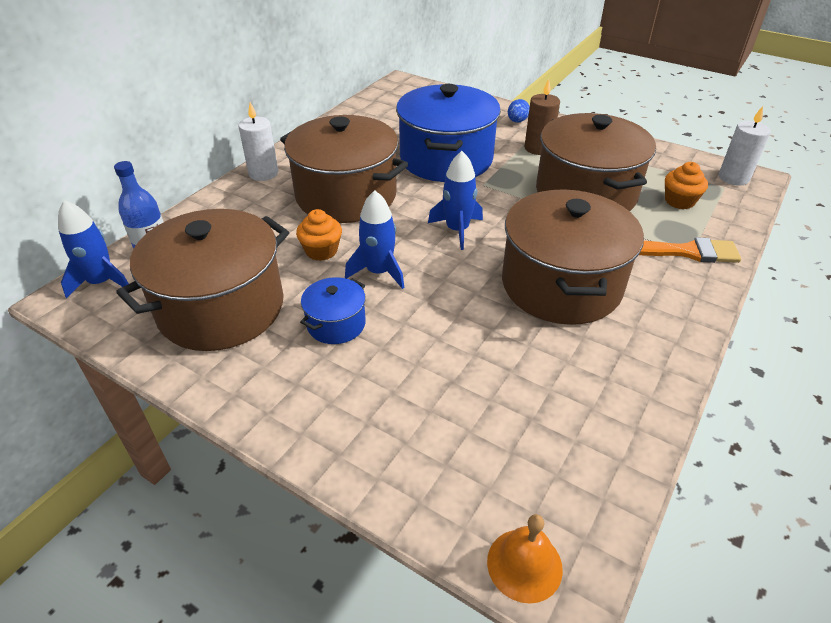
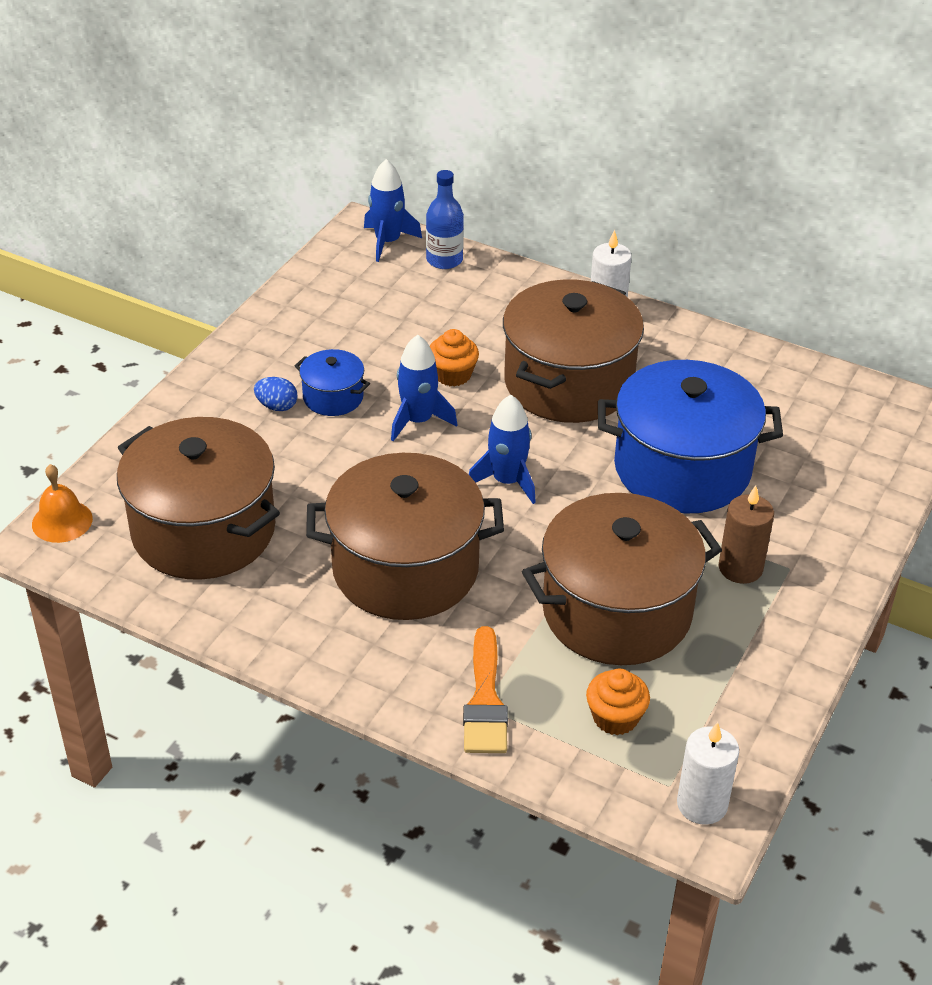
camera: 85 degrees right, 0 degrees up
(221, 308) = (354, 321): brown pot -> brown pot (204, 530)
(517, 121) = (826, 548): blue egg -> blue egg (277, 406)

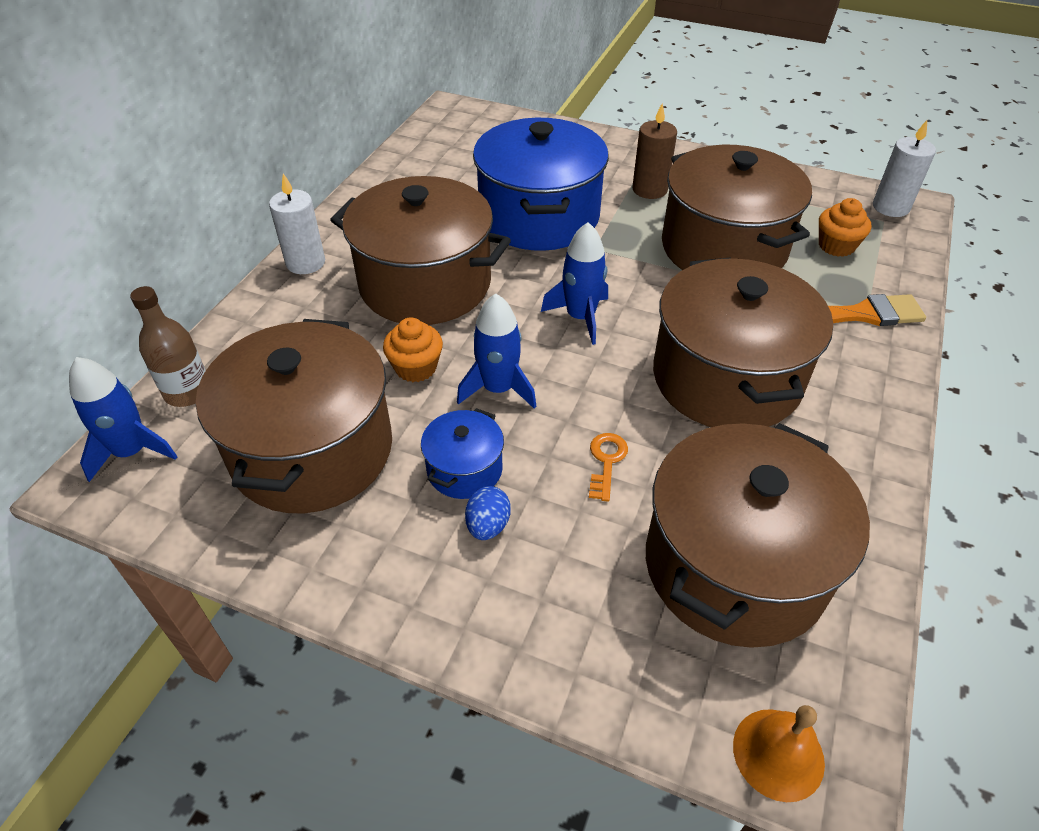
camera: 95 degrees left, 5 degrees up
(322, 475) = (606, 462): none -> orange key
(370, 322) = (312, 450): none -> brown pot
(444, 260) = (187, 392): blue bottle -> brown bottle

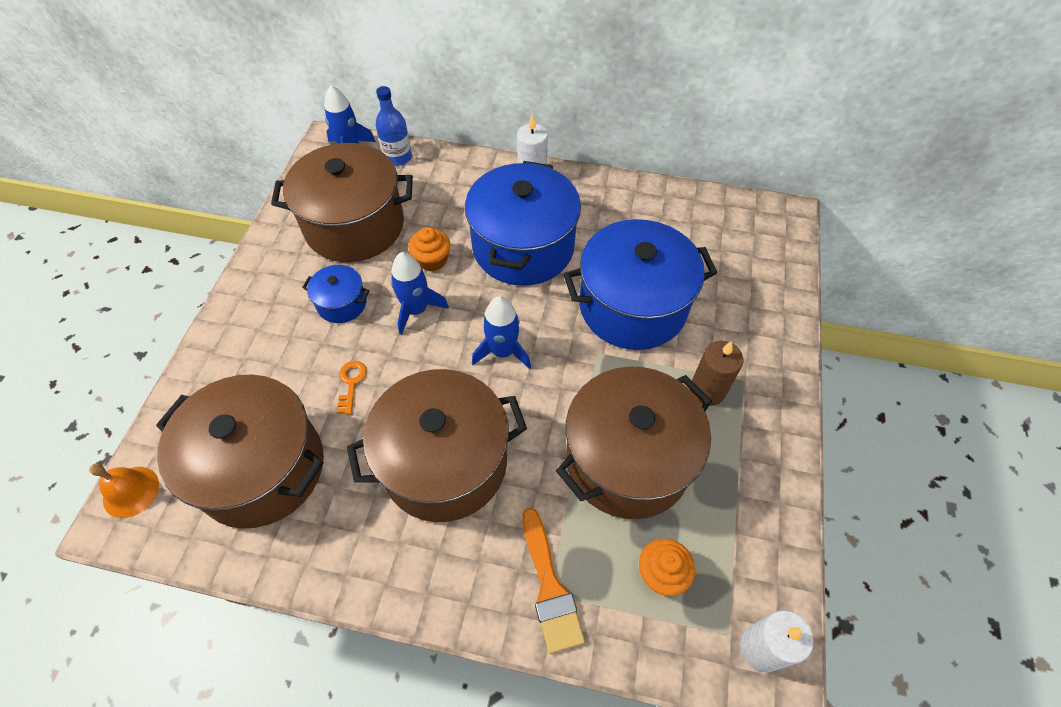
camera: 80 degrees right, 10 degrees up
(187, 392) = (398, 157): brown bottle -> blue bottle
(425, 284) = (523, 247): brown pot -> blue pot
(488, 525) = (297, 323): blue egg -> none
(606, 462) = (351, 383): orange key -> orange key turned 90 degrees counterclockwise

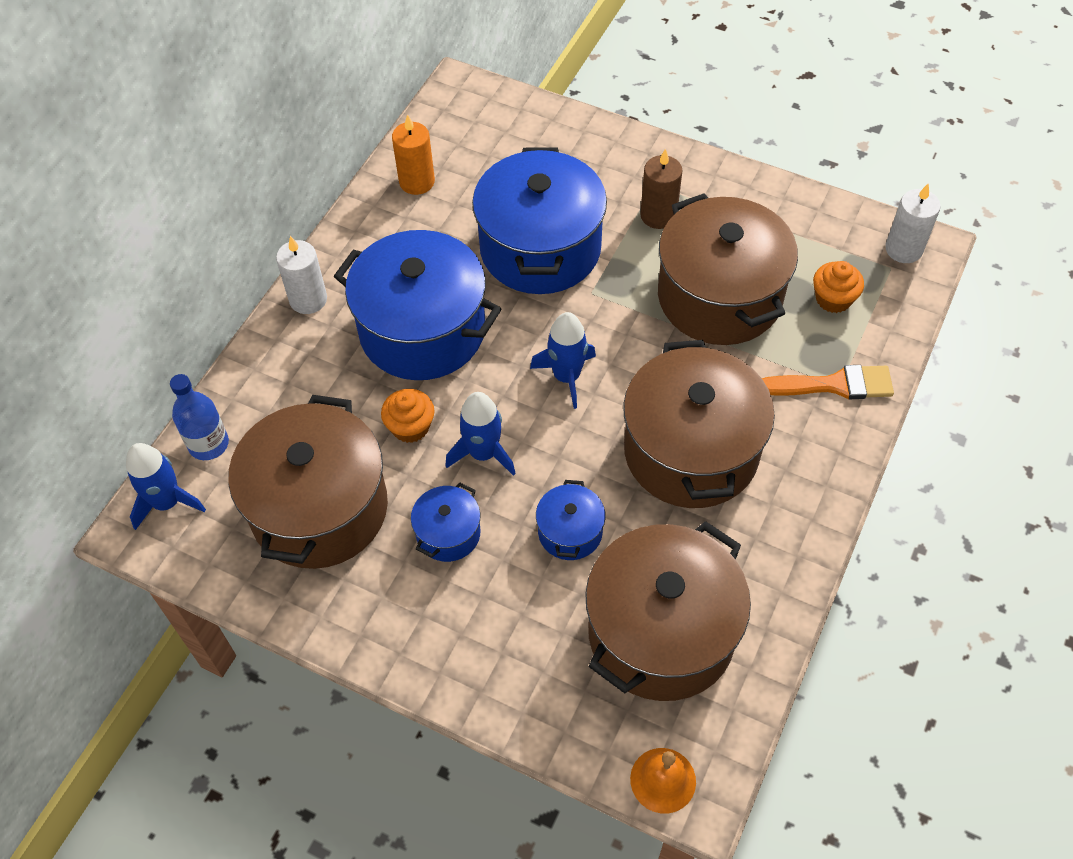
camera: 75 degrees left, 0 degrees up
(351, 383) = (570, 532): orange key -> blue pot
(670, 210) = (417, 182): none -> orange candle

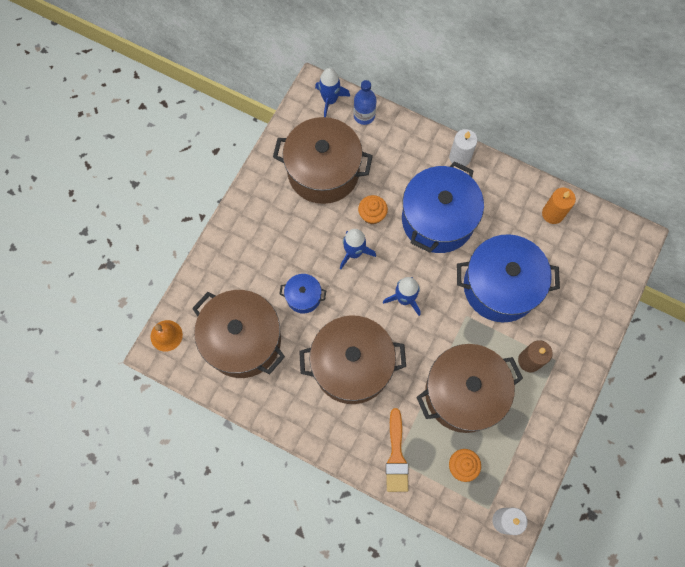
camera: 90 degrees right, 15 degrees up
(448, 533) = (305, 235): blue pot -> none

